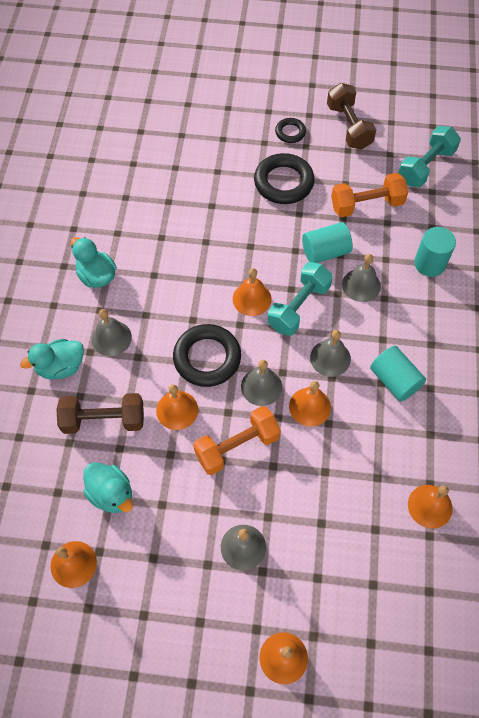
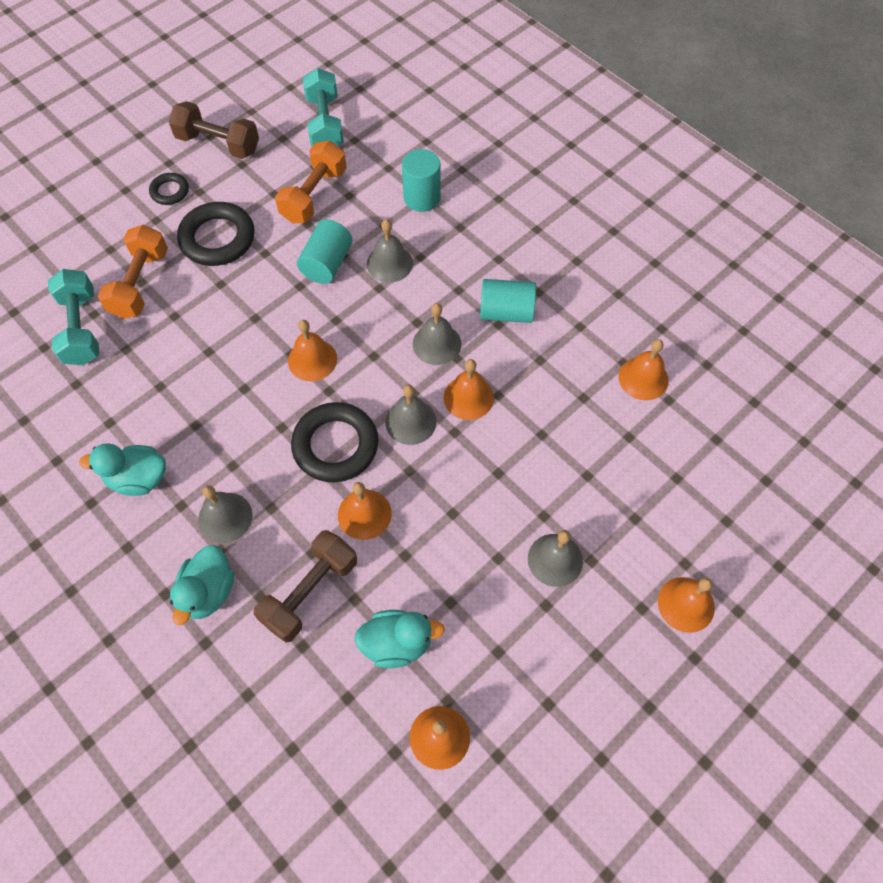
camera: 50 degrees left, 0 degrees up
(237, 446) = (451, 489): orange dumbbell -> orange dumbbell (140, 284)
(298, 307) = (360, 328): turquoise dumbbell -> turquoise dumbbell (81, 328)

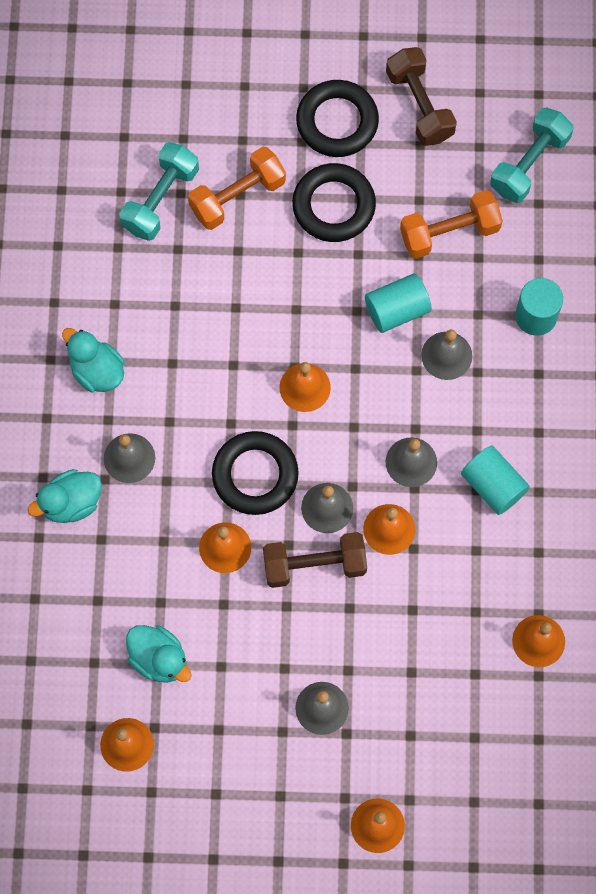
camera: 45 degrees right, 10 degrees up
(170, 191) = (337, 122): black ring -> black ring, size x1.88
(310, 592) = (136, 568): brown dumbbell -> brown dumbbell (314, 565)

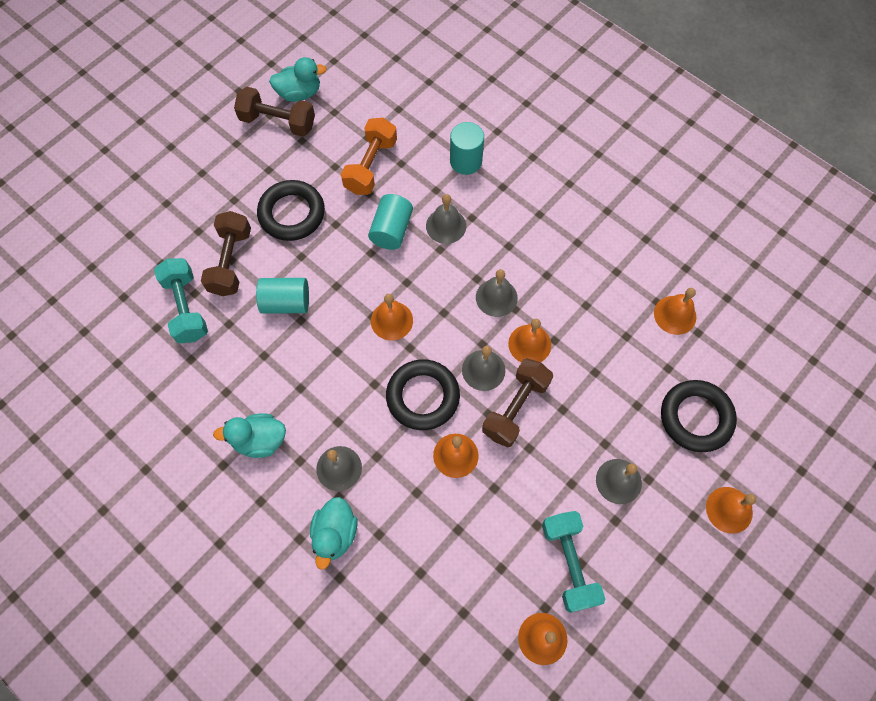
camera: 50 degrees left, 5 degrees down
(159, 659) = (498, 564): turquoise duck -> turquoise duck (299, 93)
(237, 196) = (231, 262): orange dumbbell -> brown dumbbell
(337, 122) = (242, 171): black ring -> black ring (696, 418)
(493, 485) = (552, 264): turquoise cylinder -> turquoise cylinder (286, 303)
(529, 164) = (370, 95): turquoise dumbbell -> turquoise dumbbell (569, 563)

